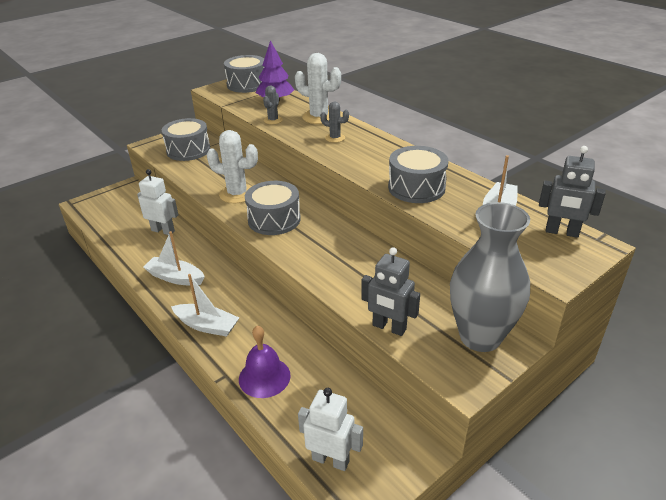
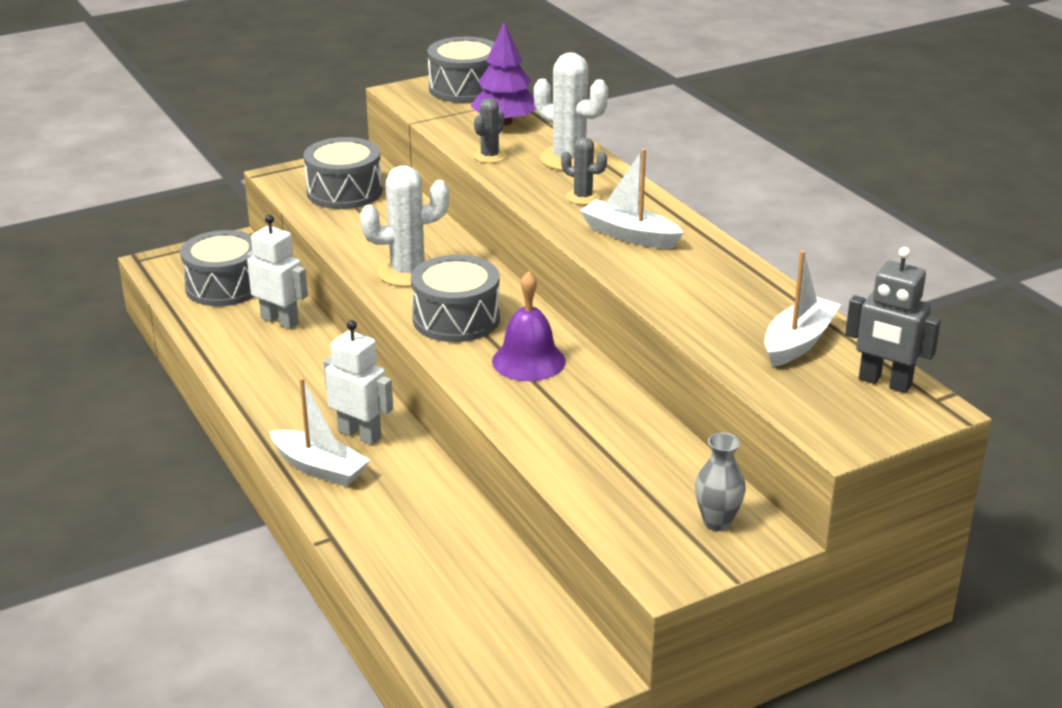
camera: 10 degrees right, 5 degrees down
(175, 277) = (285, 394): white boat -> white boat (629, 235)
(237, 194) = (408, 272): white cactus -> white cactus turned 45 degrees counterclockwise
(264, 377) = (389, 548): purple bell -> purple bell (528, 361)
(330, 460) = (456, 662): white robot -> white robot (360, 434)
(389, 327) = (583, 492): grey robot -> none
(416, 187) = (684, 291): grey drum -> grey drum (224, 286)
(480, 337) = (717, 522): grey vase -> grey vase, size x0.44

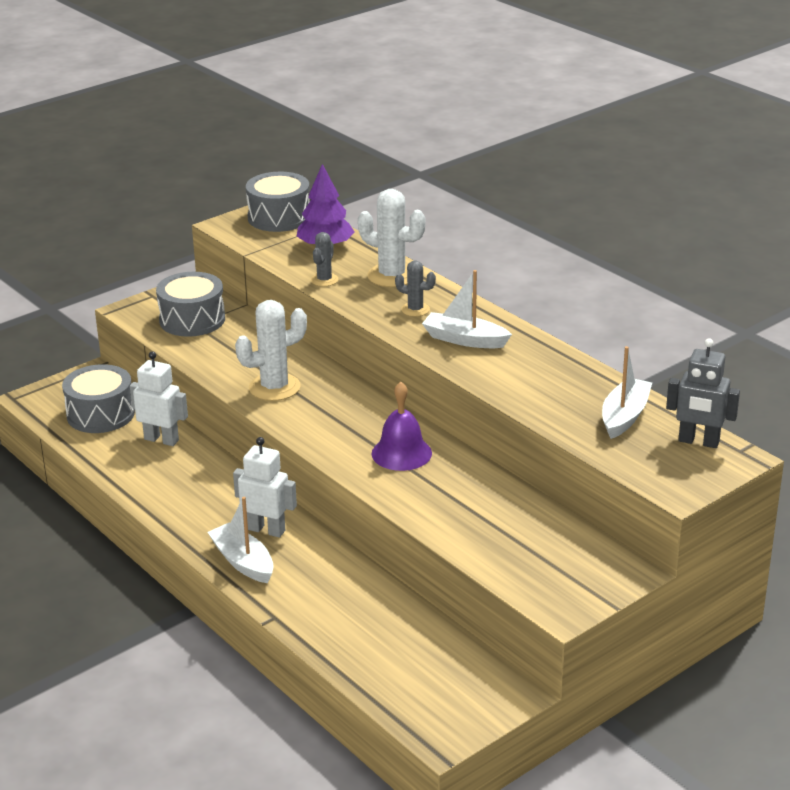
camera: 10 degrees left, 0 degrees up
(319, 468) = (243, 562): white boat -> white boat turned 150 degrees counterclockwise
(456, 319) = (330, 424): grey drum -> none
(717, 522) = (589, 565): grey vase -> none

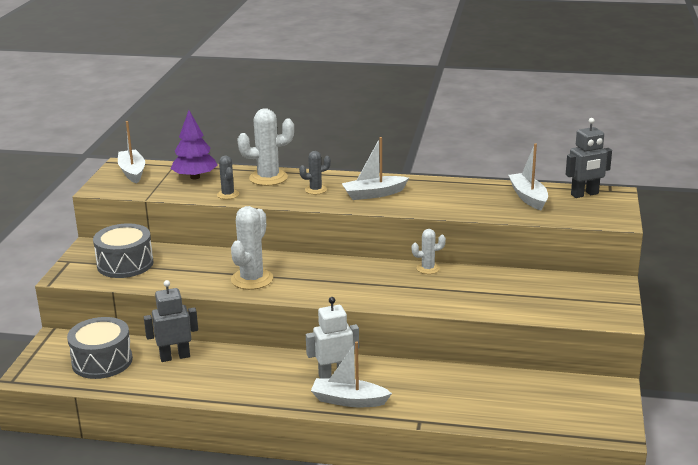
camera: 40 degrees left, 5 degrees down
(161, 440) = (175, 357): white robot -> grey robot
(279, 217) = (132, 172): grey drum -> white boat
(401, 453) = (394, 281): purple bell -> none
(457, 455) = (428, 268): none -> white cactus

